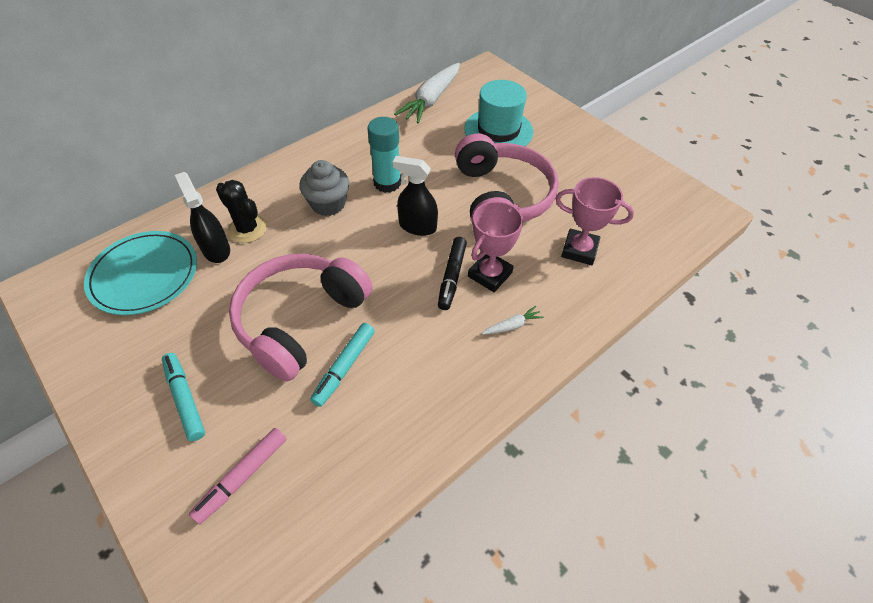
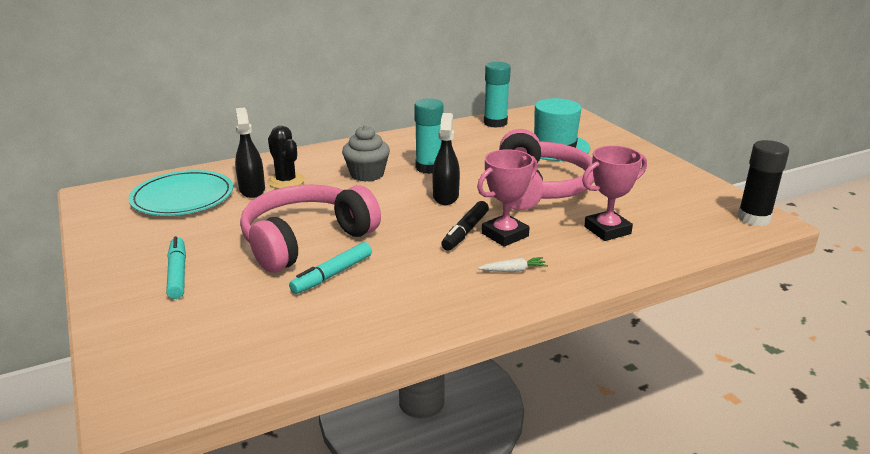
camera: 15 degrees right, 25 degrees down
(242, 477) = (202, 329): pink marker -> none
(417, 226) = (445, 197): black spray bottle -> black spray bottle turned 60 degrees clockwise
(431, 100) = (495, 123): white carrot -> turquoise glue stick
(579, 250) = (607, 230): pink trophy -> pink trophy turned 60 degrees counterclockwise
(699, 210) = (753, 218): none -> black glue stick

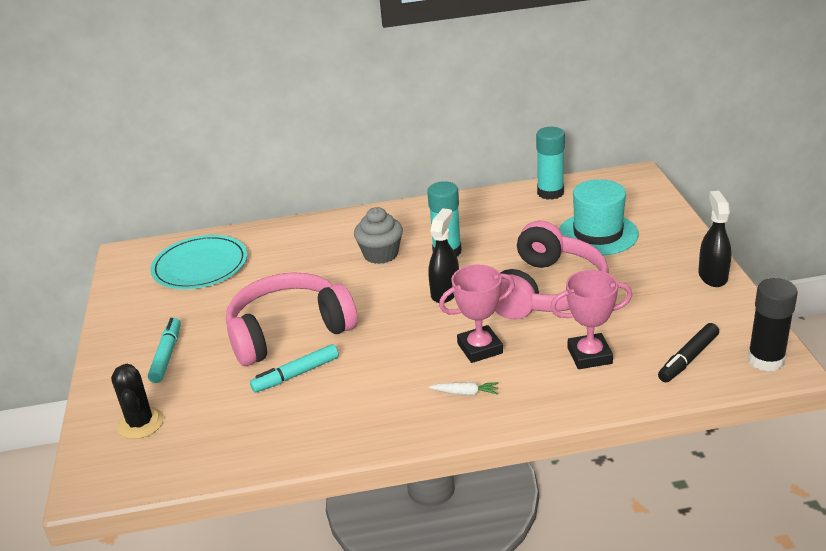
camera: 20 degrees right, 5 degrees up
(252, 190) = (264, 263): black spray bottle -> black spray bottle (712, 276)
(286, 181) = (300, 255): black cactus -> black cactus (140, 423)
(465, 231) = (443, 339): black marker -> black marker (688, 359)

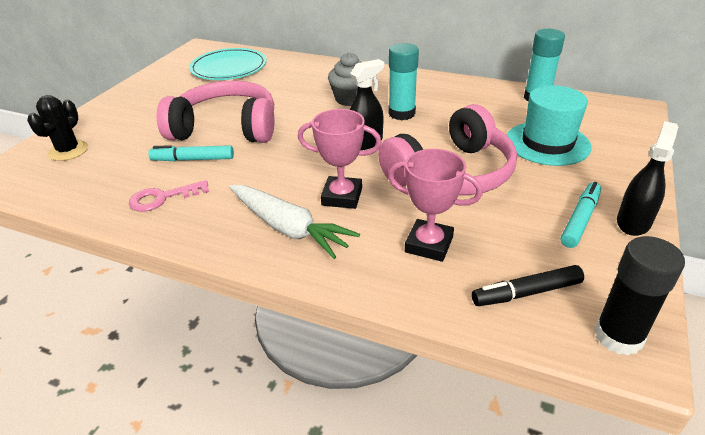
camera: 30 degrees right, 5 degrees up
(166, 355) = (139, 114): turquoise marker -> turquoise marker (579, 220)
(315, 420) = (163, 198): none -> pink key
(465, 393) = (288, 228): white carrot -> white carrot, size x2.29

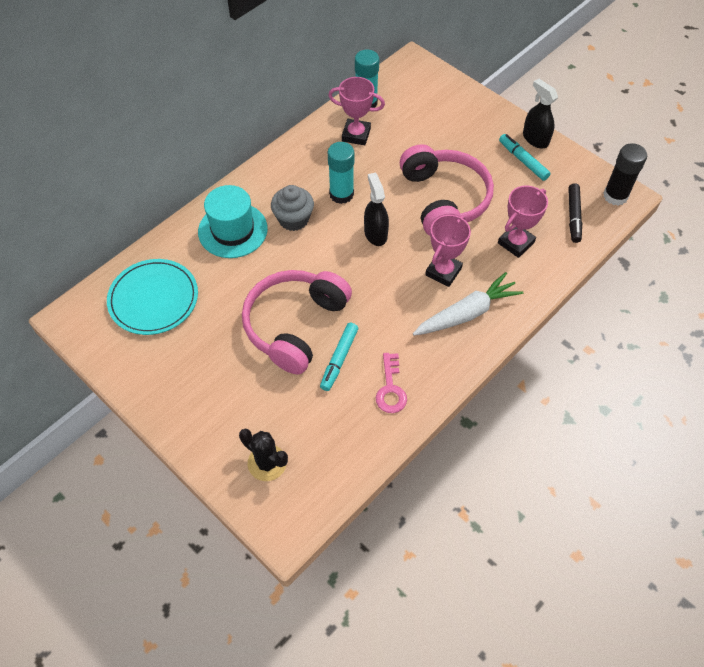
camera: 70 degrees left, 20 degrees up
(487, 103) = (356, 135): none -> pink trophy
(547, 143) = (433, 131): turquoise hat -> turquoise hat (233, 230)

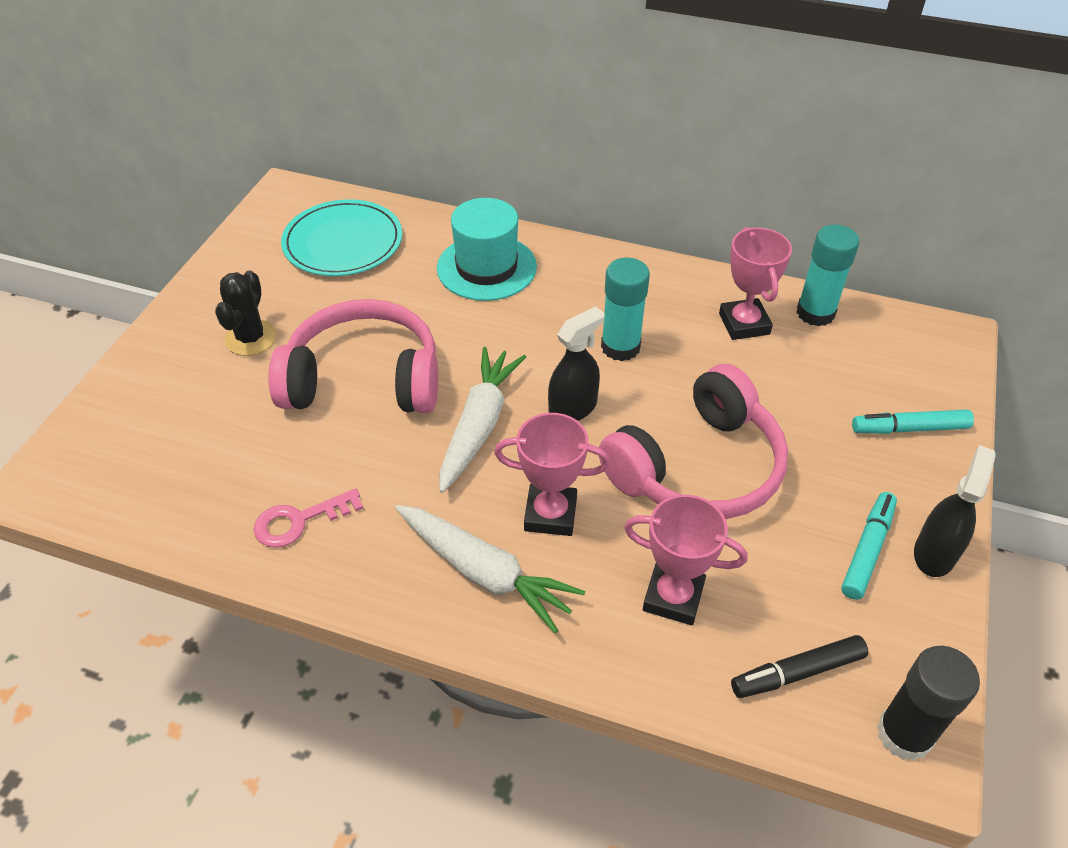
camera: 65 degrees right, 10 degrees down
(267, 463) = (135, 429): black cactus -> black cactus (251, 338)
(293, 219) = (542, 315): grey cupcake -> none
(339, 359) = (327, 445): turquoise marker -> turquoise marker (910, 429)
(364, 280) = (479, 425): none -> white carrot

